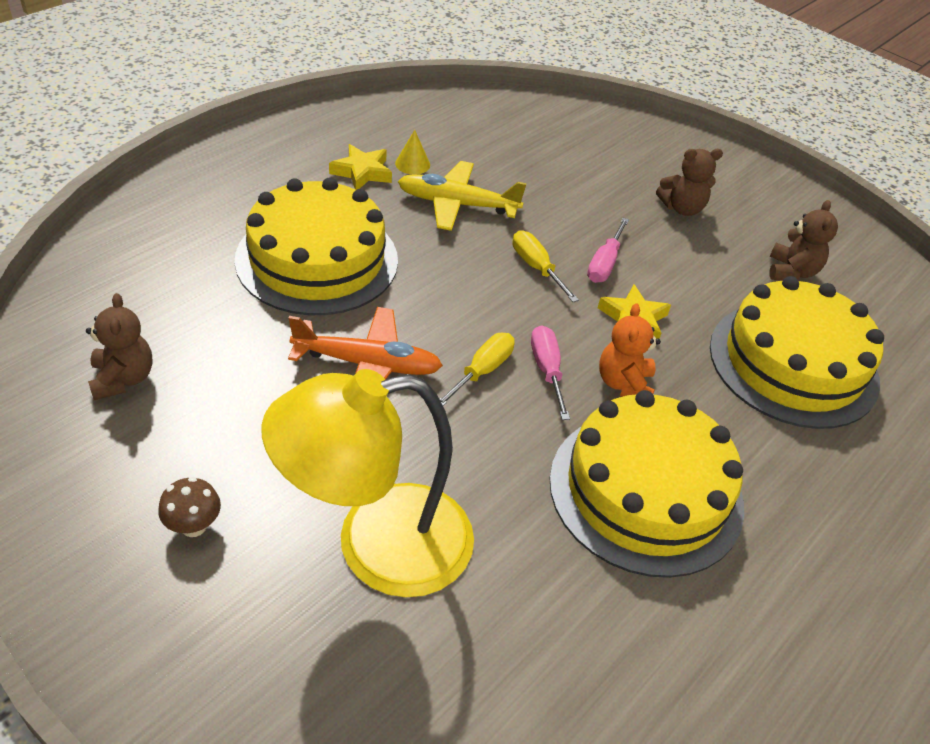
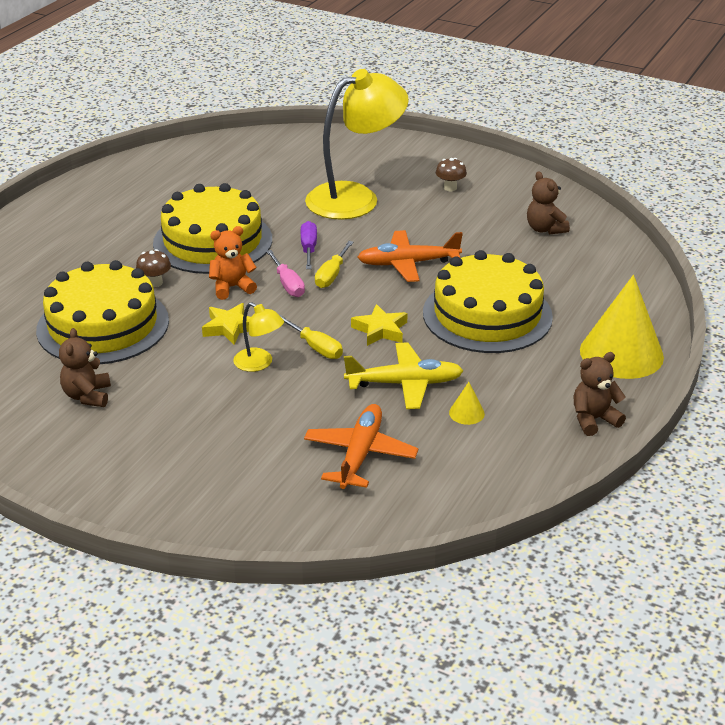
camera: 170 degrees right, 10 degrees down
(211, 180) = (621, 353): none -> yellow cone
(362, 172) = (505, 393): yellow star -> yellow star (380, 330)
(499, 433) = (309, 249): none -> purple screwdriver
(528, 154) = (360, 455): none -> orange plane
(604, 263) = (259, 364): pink screwdriver -> yellow lamp
(624, 384) = (232, 287): orange teddy bear -> orange teddy bear turned 105 degrees counterclockwise
(682, 208) = (190, 434): brown teddy bear -> brown teddy bear (593, 419)
(732, 422) = (155, 283): none -> brown mushroom

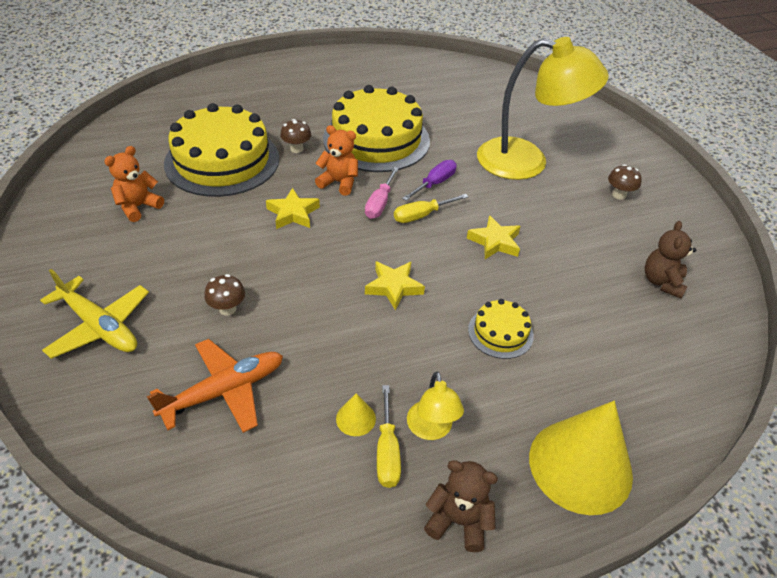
camera: 40 degrees right, 10 degrees up
(87, 396) = (138, 207): brown teddy bear -> orange teddy bear
(259, 364) = (270, 256): yellow lamp -> yellow lamp (431, 429)
(283, 412) = (227, 309): none -> brown mushroom
(316, 347) = (326, 269): yellow screwdriver -> yellow screwdriver (387, 451)
(404, 384) = (345, 350): yellow plane -> yellow plane (99, 326)
(408, 264) = (495, 242): orange plane -> yellow star
(487, 314) = (500, 332): yellow cake -> yellow cake, size x0.46

